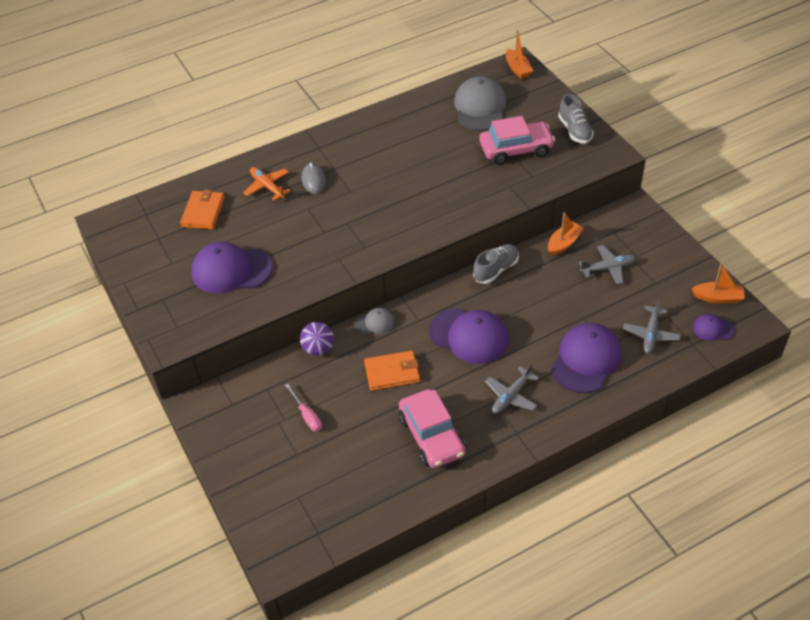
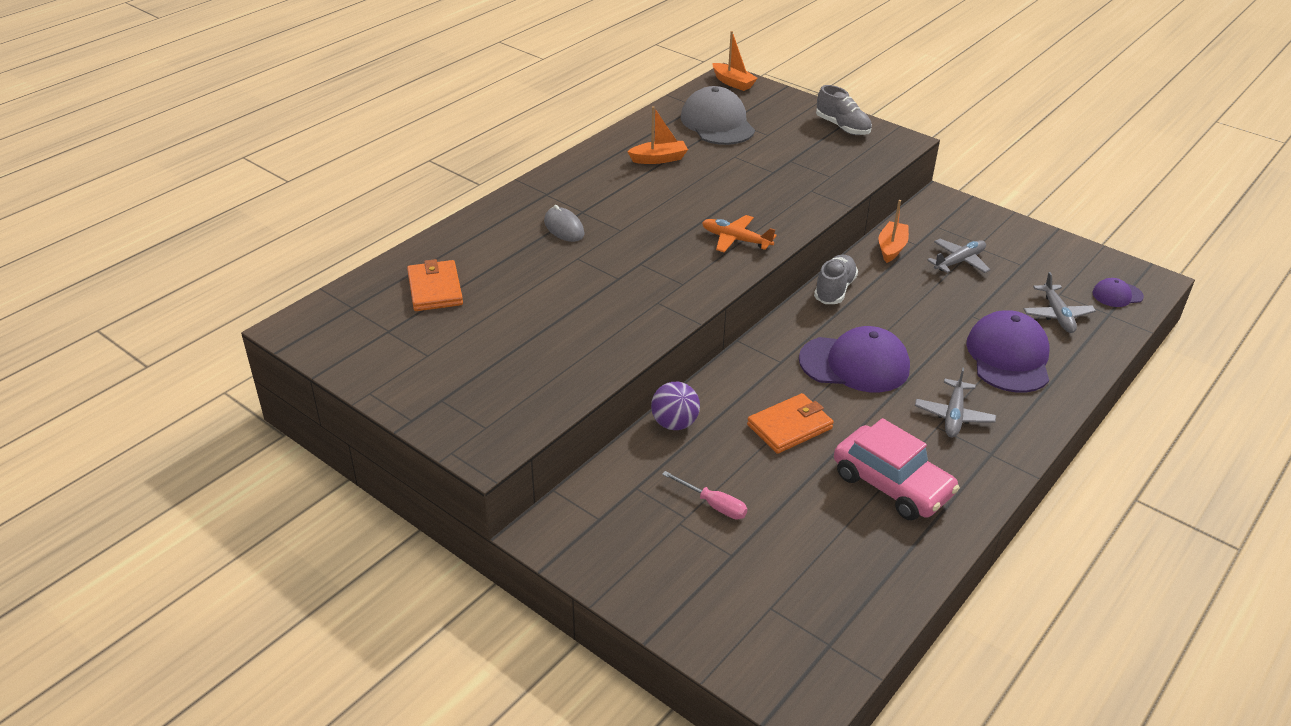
camera: 25 degrees left, 10 degrees down
(231, 270) = (520, 345): purple cap -> none
(267, 187) = (506, 245): orange plane -> orange plane (736, 240)
(374, 323) = (727, 377): grey cap -> none
(516, 149) = (790, 155): pink car -> none
(718, 298) = (1097, 264): orange boat -> orange boat (659, 159)

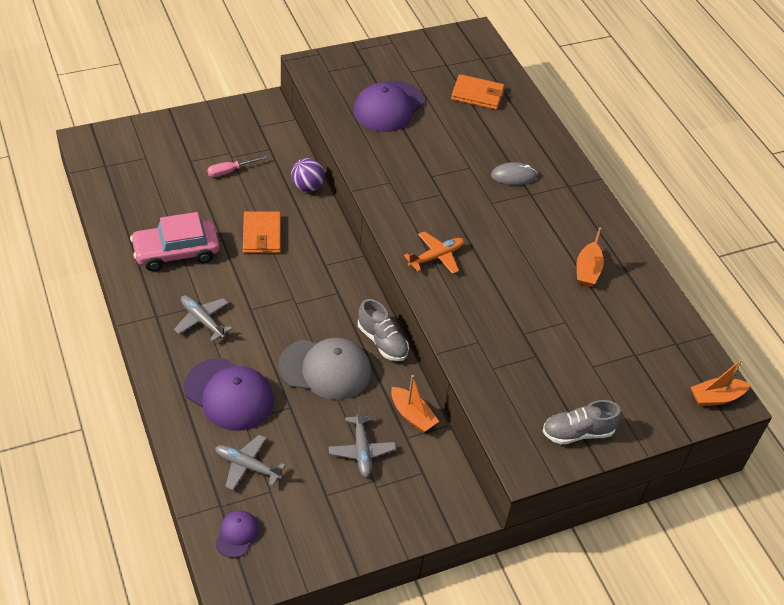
camera: 115 degrees right, 10 degrees up
(717, 123) = (633, 341): grey cap -> grey cap (325, 369)
(854, 364) = (292, 301): purple cap -> purple cap (388, 107)

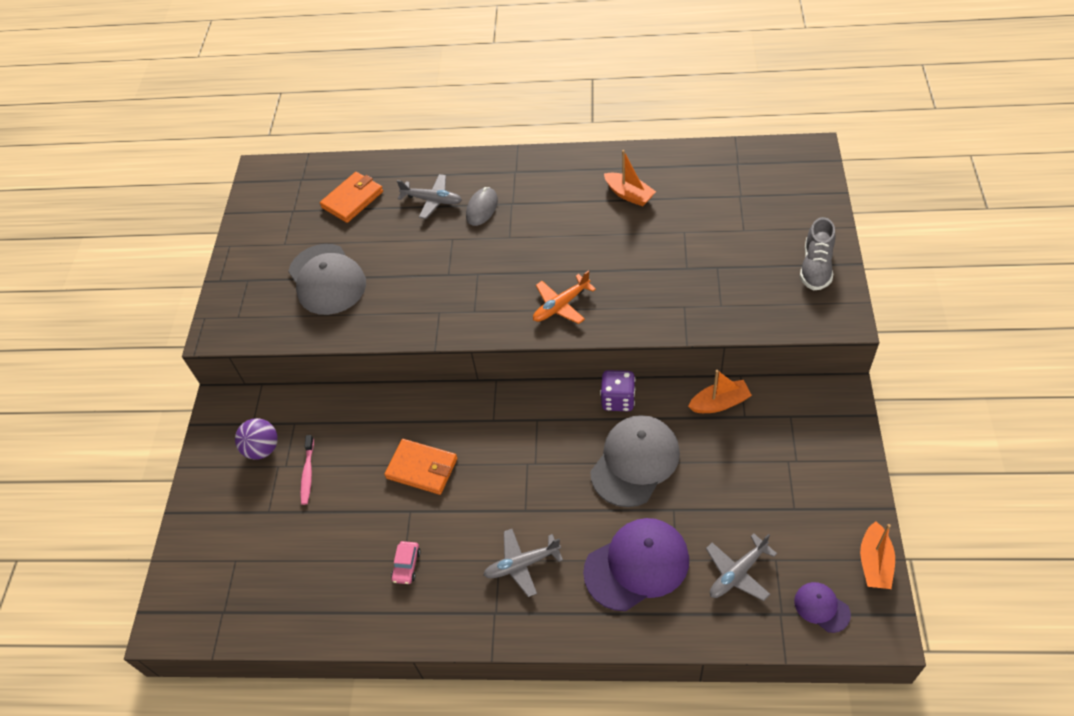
camera: 55 degrees left, 5 degrees up
(176, 252) = (406, 565): pink car -> pink car, size x0.42
(230, 171) = (308, 473): pink screwdriver -> pink toothbrush
(307, 187) = (372, 403): purple ball -> purple ball (262, 449)
(361, 450) = (749, 460): grey plane -> grey plane (432, 200)
(382, 341) = (618, 400): grey shoe -> purple dice
(388, 107) = (327, 279): purple cap -> grey cap
(436, 257) = (561, 305): orange plane -> orange plane turned 120 degrees counterclockwise
(716, 397) = (805, 159): orange boat -> orange boat (874, 563)

